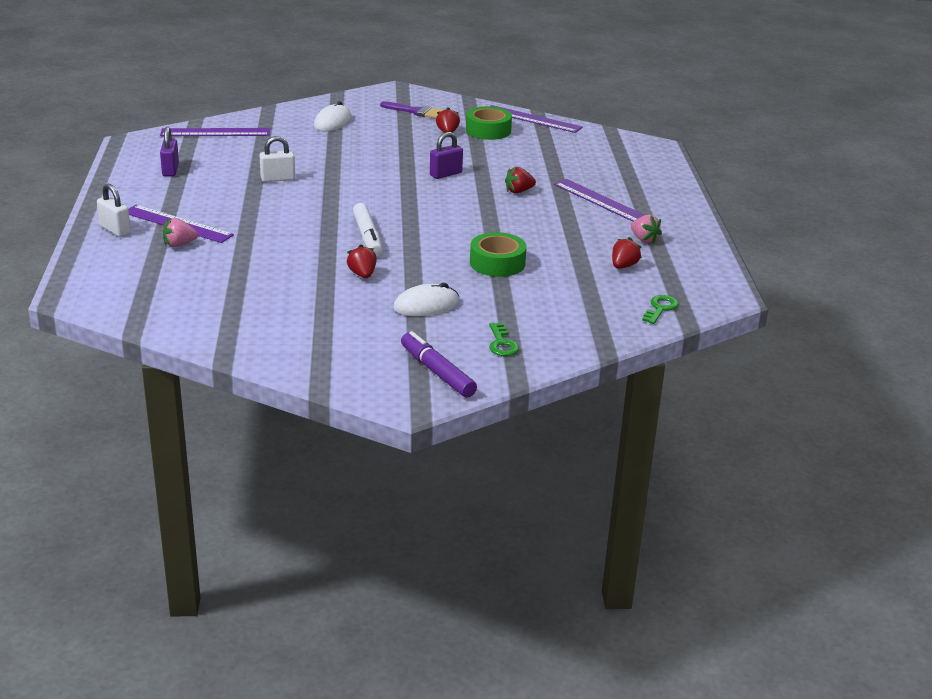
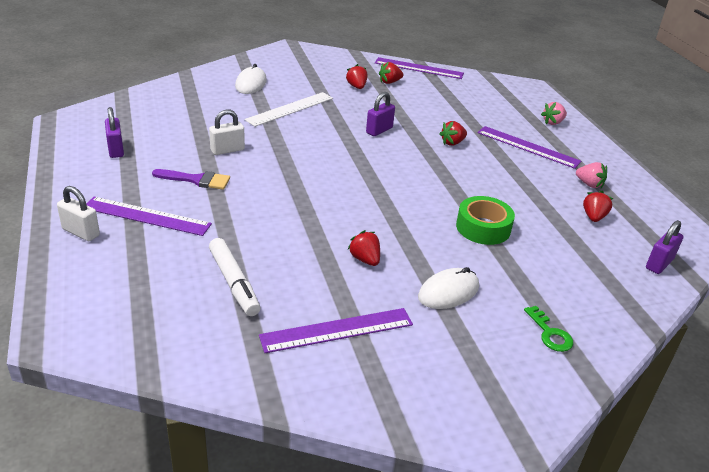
camera: 15 degrees left, 5 degrees up
(179, 244) = (158, 244): pink strawberry -> pink strawberry (553, 122)
(215, 132) = (145, 103): purple ruler -> purple ruler (337, 330)
(362, 148) = (290, 109): none -> white ruler
(367, 237) = (346, 210): white marker -> white marker (234, 283)
(415, 111) = (318, 68): purple brush -> purple brush (196, 180)
(437, 372) = (511, 387): purple marker -> none
(488, 130) = (389, 82): green tape -> red strawberry
(660, 308) = (659, 264): green key -> purple padlock

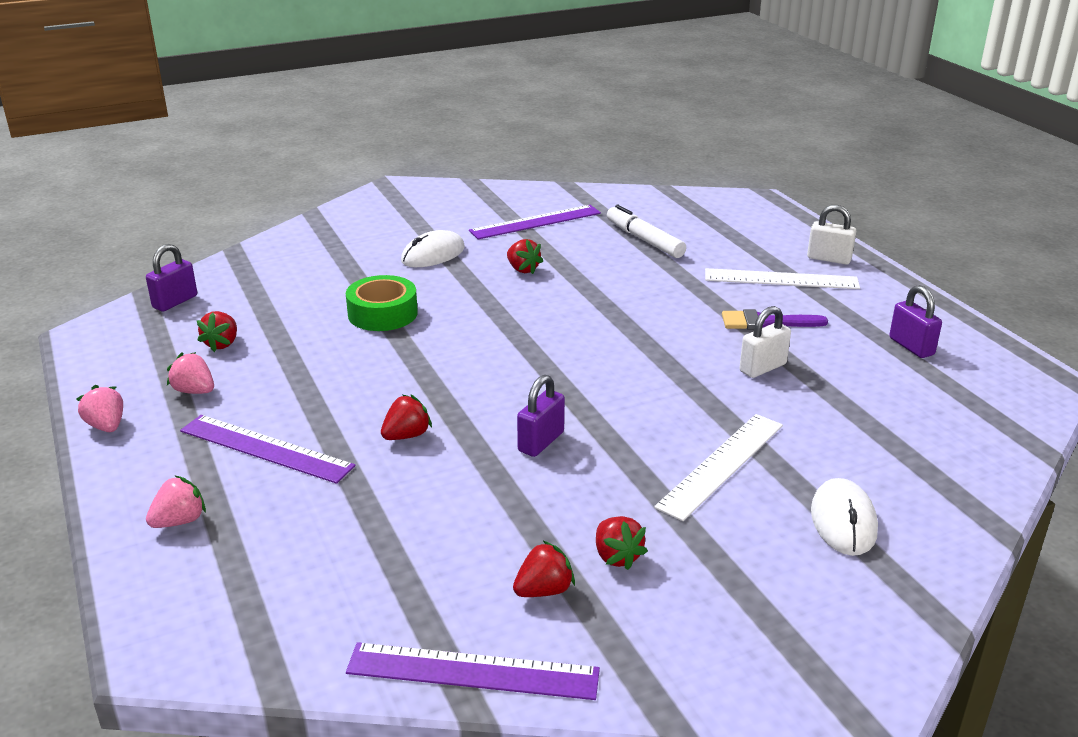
camera: 175 degrees right, 5 degrees down
(147, 216) = (781, 279): purple ruler -> white ruler
(550, 333) = (339, 238): green key -> none
(626, 170) = (106, 426): none -> pink strawberry

